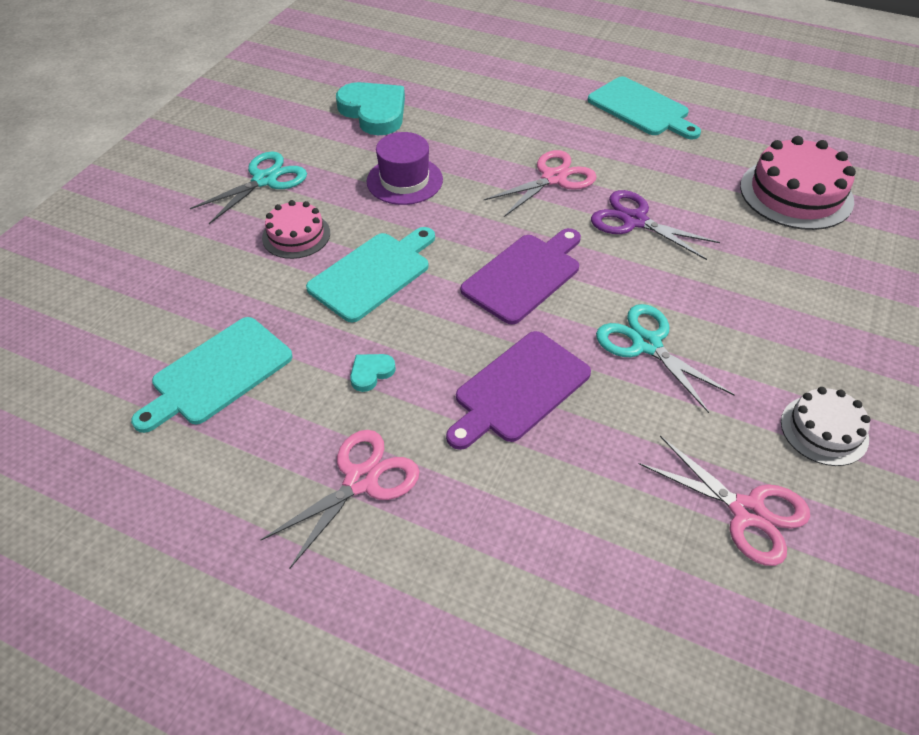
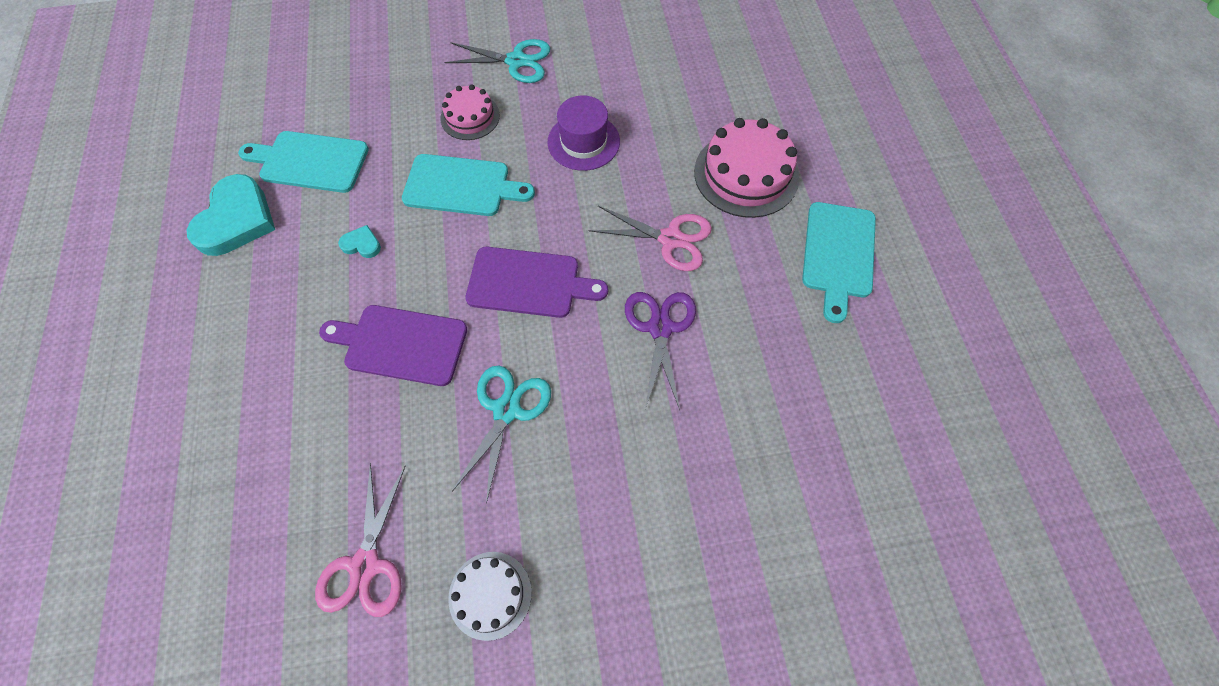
camera: 55 degrees right, 15 degrees up
(361, 481) = (263, 295): pink scissors -> none
(374, 112) = (655, 71): turquoise heart -> turquoise heart (236, 220)
(796, 193) = (814, 448): pink cake -> pink cake (746, 174)

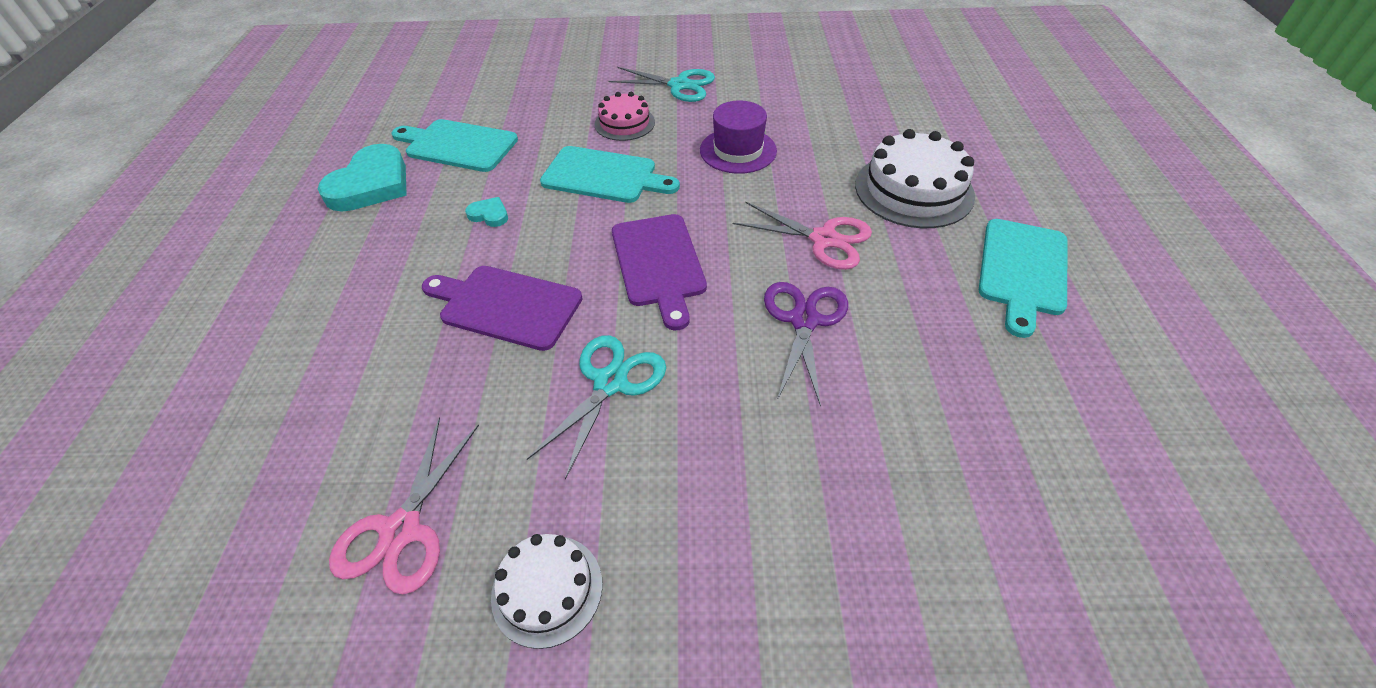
camera: 10 degrees right, 15 degrees down
(529, 283) = (659, 264): purple cutting board -> purple cutting board turned 60 degrees clockwise
(746, 174) = (914, 190): pink cake -> white cake

